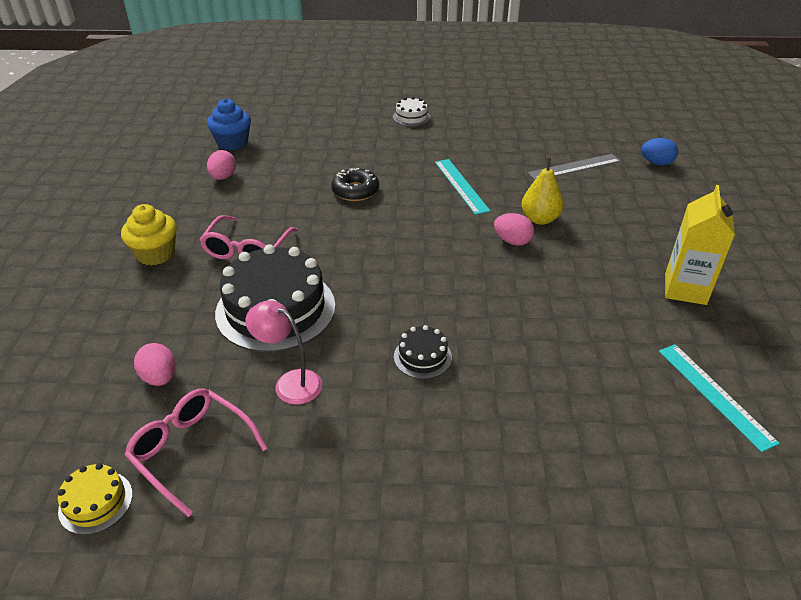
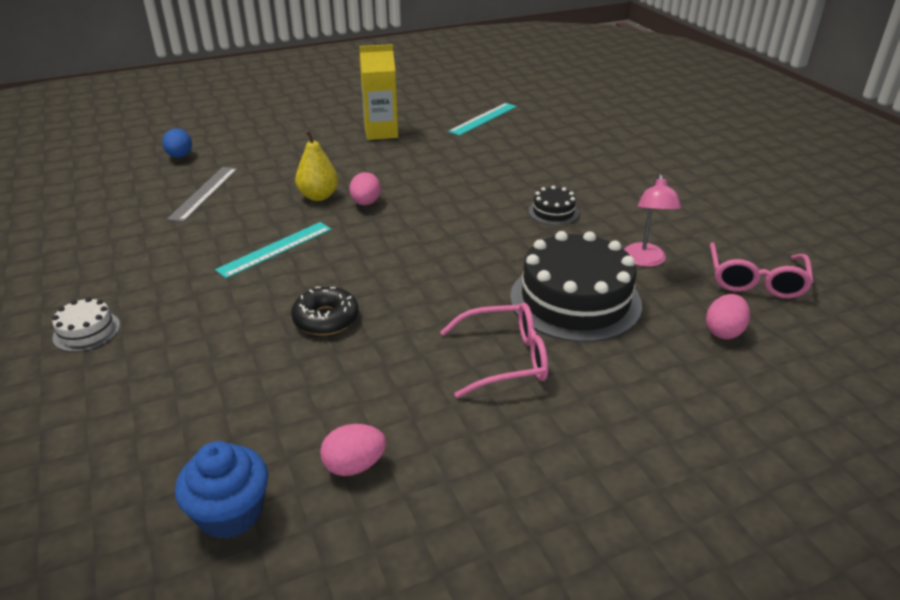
camera: 115 degrees left, 5 degrees down
(95, 502) = (846, 304): yellow cake -> none
(155, 254) = (578, 438): yellow cupcake -> none
(574, 167) = (204, 193): grey ruler -> grey ruler turned 60 degrees clockwise

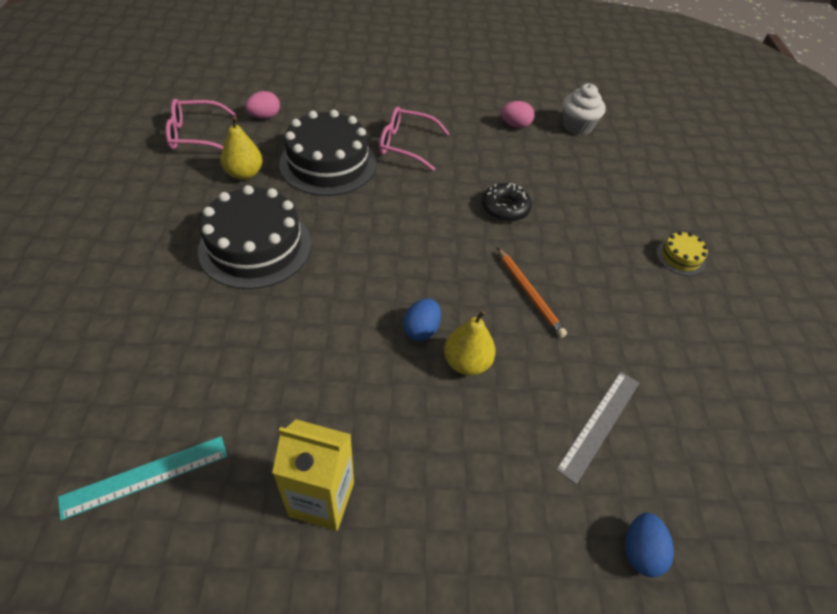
camera: 160 degrees left, 15 degrees up
(86, 331) = (680, 257): white cake -> yellow cake
(230, 513) = (577, 126): blue cupcake -> white cupcake
(275, 249) = (529, 294): turquoise ruler -> orange pencil
(366, 203) = (421, 330): pink egg -> blue egg
(553, 212) = (255, 246): black cake -> black cake, size x2.19
(645, 261) = (244, 174): pink lamp -> yellow pear
(755, 281) = (195, 135): pink glasses -> pink glasses turned 135 degrees counterclockwise

